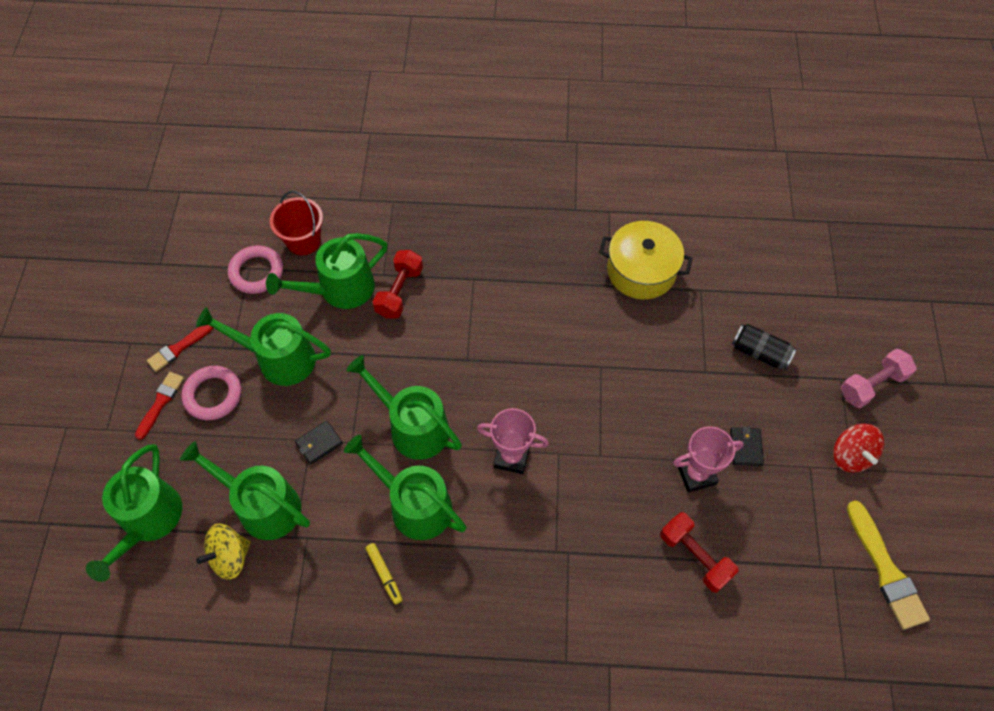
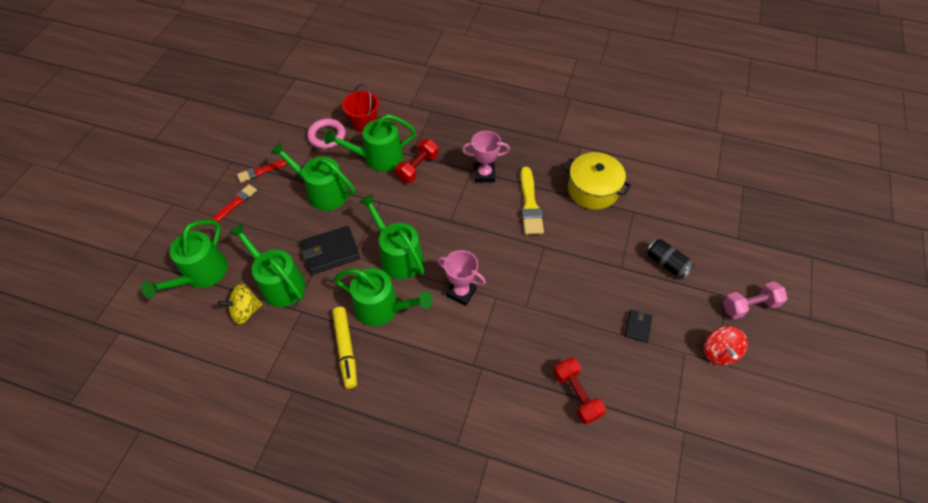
camera: 15 degrees right, 5 degrees down
(213, 395) = (272, 205): pink ring -> none
(319, 443) = (330, 252): black wallet -> black wallet, size x1.82
(384, 574) = (345, 349): yellow marker -> yellow marker, size x1.76
(414, 505) = (382, 308): green watering can -> green watering can turned 150 degrees clockwise
(696, 474) = (594, 336): pink trophy -> pink trophy (484, 174)
(886, 570) = (726, 443): yellow brush -> yellow brush (530, 204)

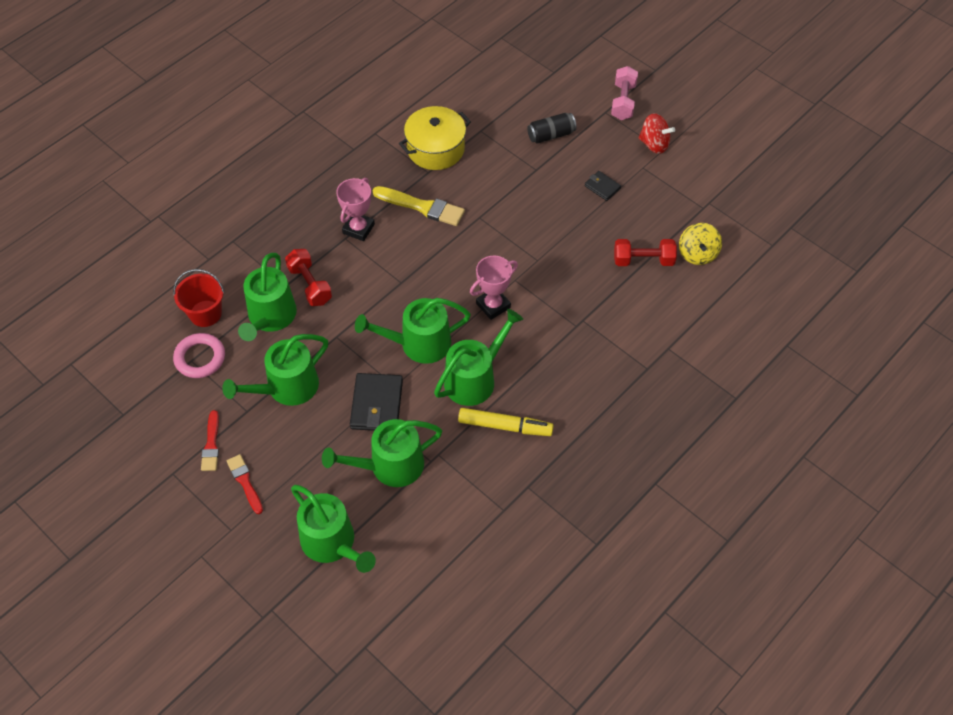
camera: 65 degrees left, 0 degrees up
(245, 311) = (408, 508): yellow spinning top -> yellow spinning top (697, 254)

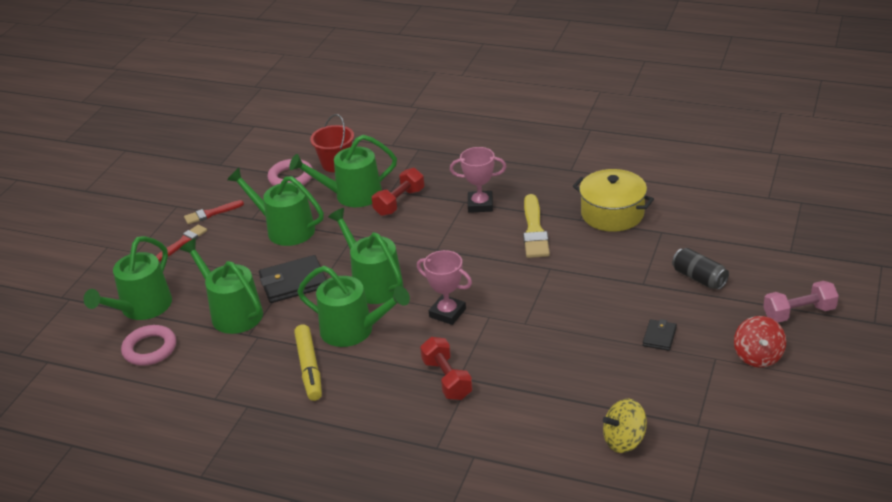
camera: 70 degrees right, 20 degrees down
(401, 549) = (150, 349): none -> pink ring
(643, 260) = (581, 399): red dumbbell -> red dumbbell (447, 379)

